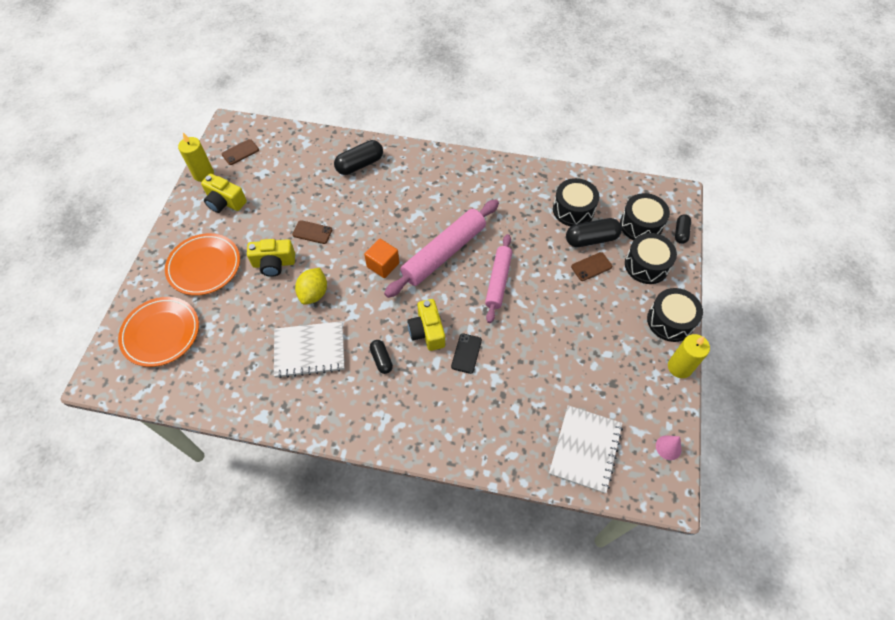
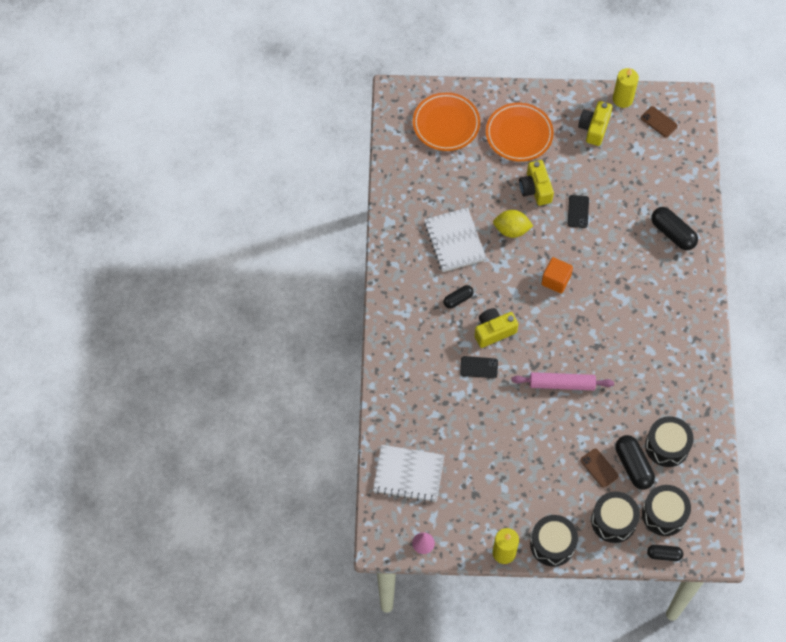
camera: 80 degrees right, 5 degrees up
(312, 232) = (578, 211): brown phone -> black phone
(444, 253) = (582, 331): pink rolling pin -> none

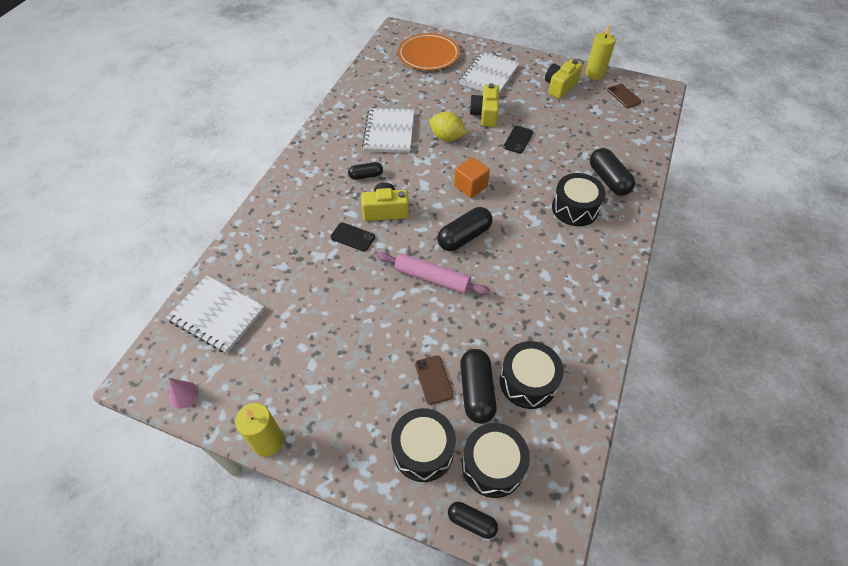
camera: 20 degrees right, 10 degrees down
(519, 134) = (488, 75): orange plate -> white notebook
(552, 544) = (332, 452): black drum -> black drum (575, 208)
(571, 335) = (464, 237): none -> black capsule

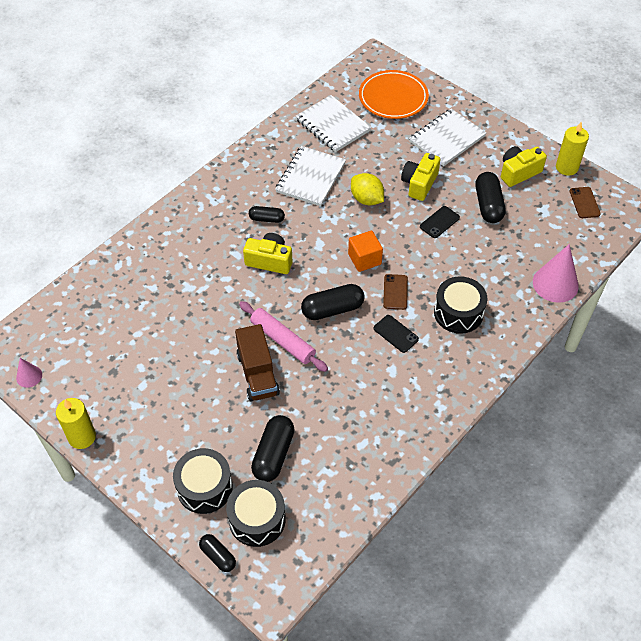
camera: 20 degrees right, 0 degrees up
(217, 315) = (80, 316): white notebook -> white notebook (332, 125)
(353, 237) = (227, 278): black phone -> black phone (395, 334)
(423, 317) = (257, 374): none -> brown truck
(433, 379) = (241, 432): brown phone -> brown phone (395, 292)
(528, 381) = (323, 461): black drum -> none
(608, 180) = (511, 293): black capsule -> black capsule (488, 205)
(639, 163) = (555, 284): none -> pink cone

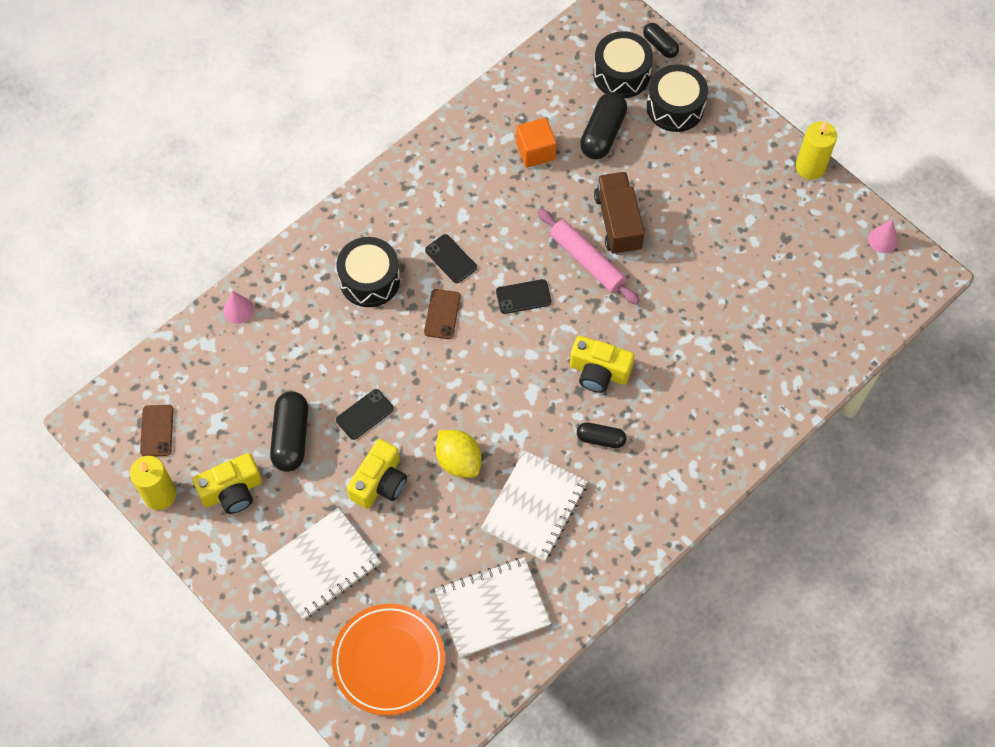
camera: 175 degrees left, 10 degrees up
(332, 125) = (492, 608): white notebook -> white notebook turned 75 degrees counterclockwise
(332, 309) = (523, 296): black capsule -> black phone
(364, 259) = (474, 364): orange cube -> orange cube (535, 151)
(555, 284) = (238, 310): pink cone -> pink cone, size x0.53

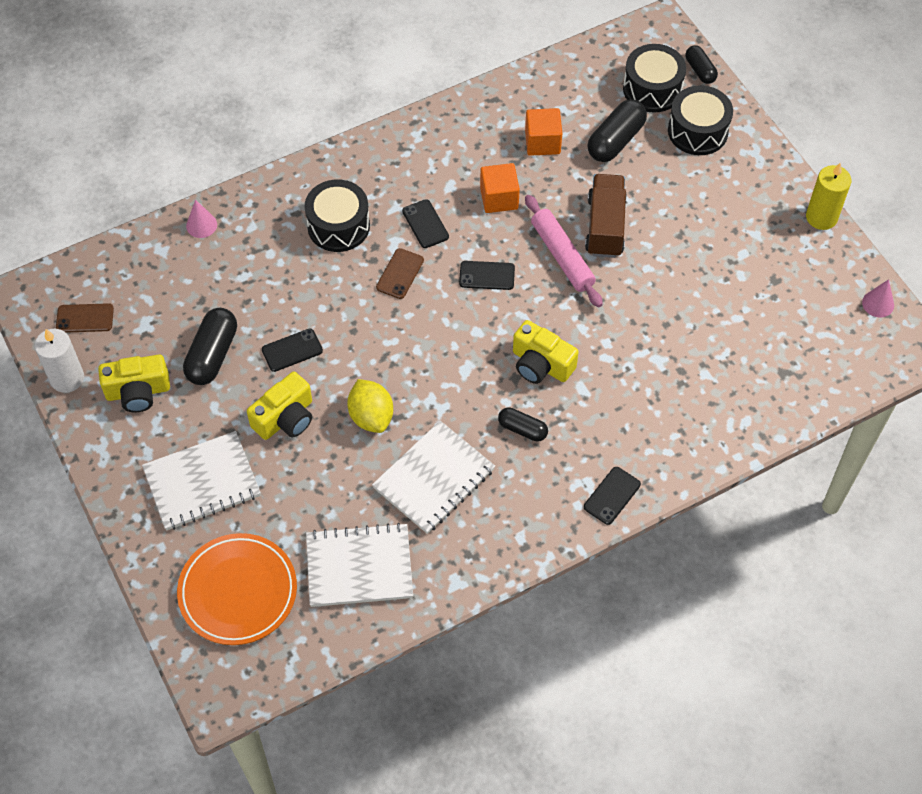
camera: 15 degrees right, 5 degrees down
(157, 430) = (85, 318): brown phone -> brown phone turned 75 degrees clockwise
(160, 495) = (67, 378): yellow candle -> white candle
(511, 217) = (499, 198): none -> orange cube
(699, 482) = (612, 495): none -> black phone

